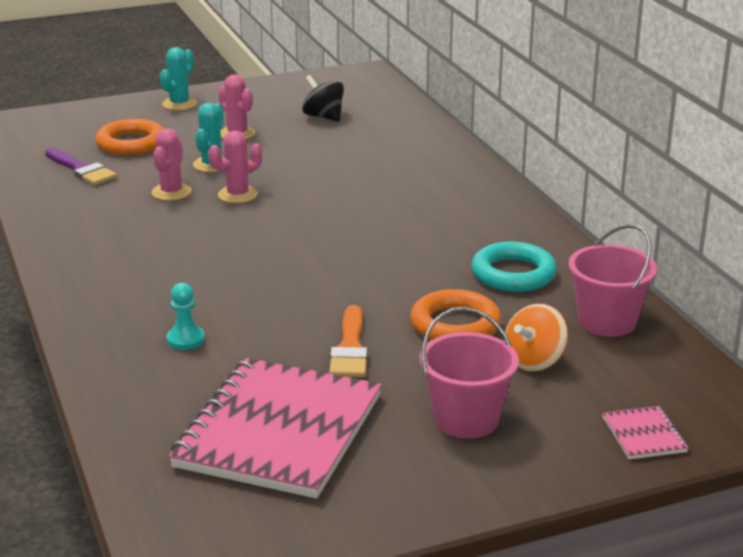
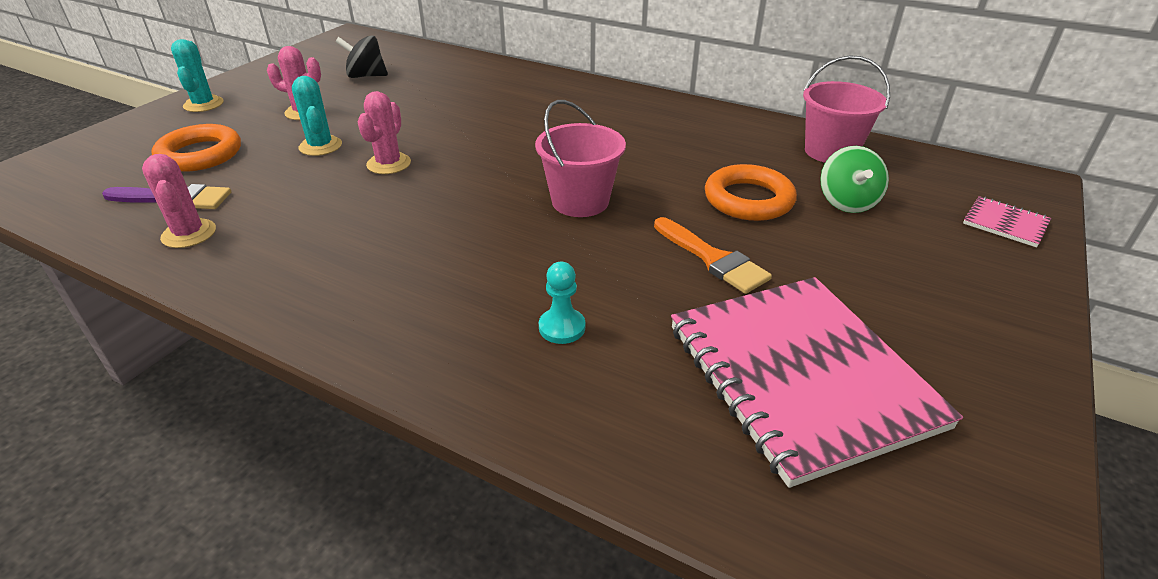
camera: 40 degrees left, 10 degrees up
(171, 192) = (316, 185): pink cactus -> pink cactus (189, 234)
(466, 419) = (897, 275): pink bucket -> pink bucket (580, 201)
(513, 274) = (714, 143): turquoise ring -> none
(534, 361) = (847, 202): orange spinning top -> green spinning top

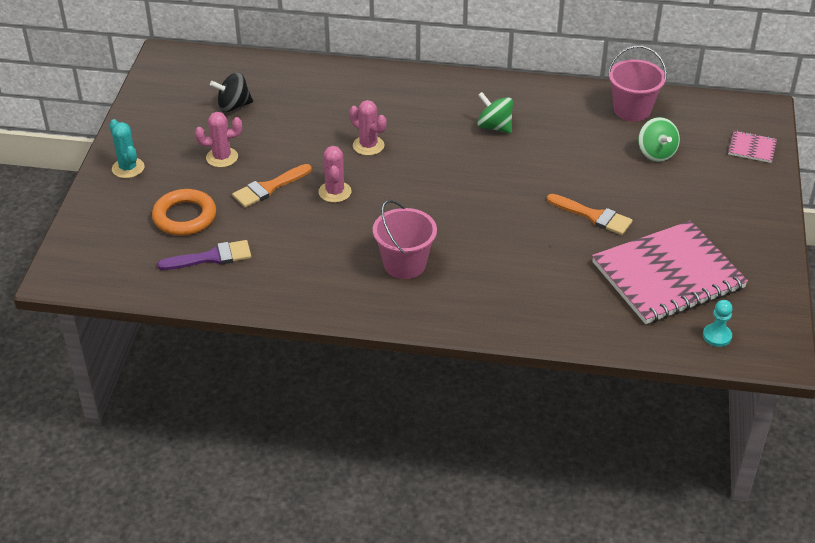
camera: 20 degrees left, 5 degrees up
(189, 234) = (253, 280): pink cactus -> pink cactus (368, 146)
(320, 146) = (269, 188): turquoise cactus -> orange brush
(562, 327) = (533, 281): turquoise pawn -> turquoise pawn (717, 336)
(580, 201) = (489, 192): pink bucket -> pink bucket (404, 264)
(636, 138) = (494, 127): none -> green spinning top
(748, 199) = (595, 165): orange ring -> none
(800, 376) = (668, 275): pink notebook -> pink notebook turned 75 degrees counterclockwise

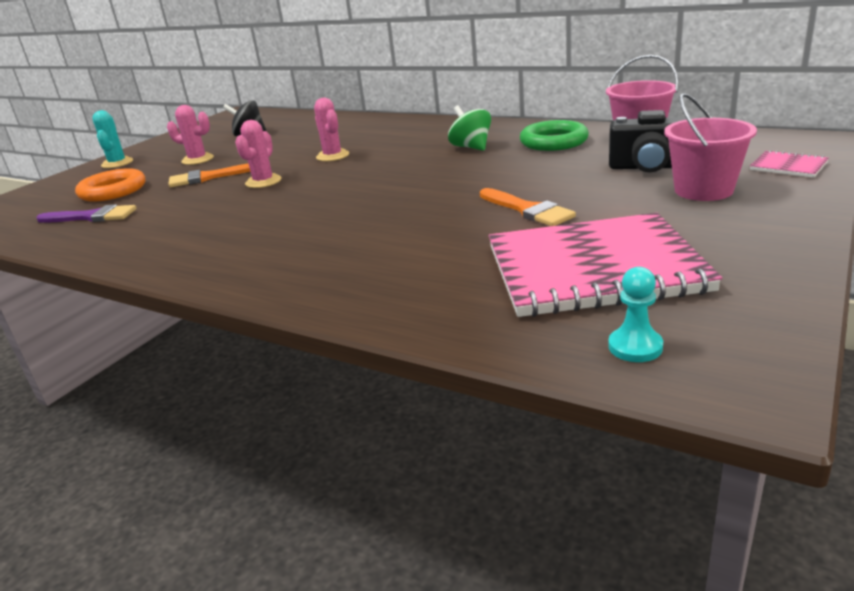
camera: 25 degrees right, 15 degrees down
(404, 264) = (264, 234): pink bucket -> pink bucket (703, 190)
(563, 116) = (554, 142): none -> green ring
(656, 153) = (649, 167): green spinning top -> black camera

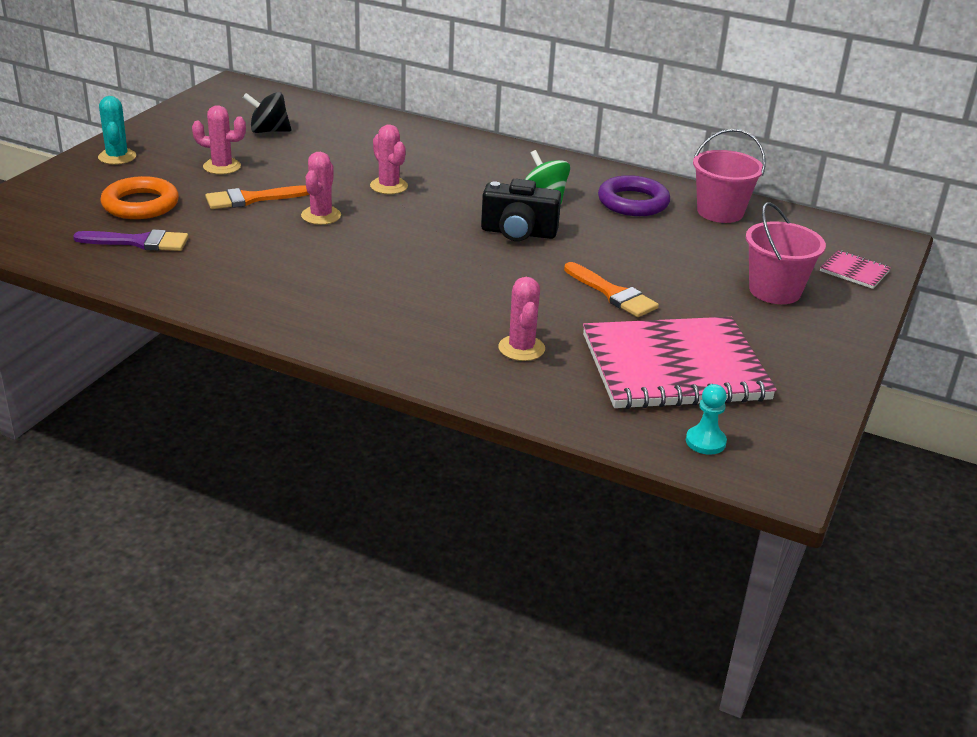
camera: 10 degrees left, 5 degrees up
(421, 266) = (521, 348): none -> pink cactus
(554, 142) = (633, 202): green ring -> purple ring
(649, 167) = (727, 254): black camera -> black camera (518, 233)

